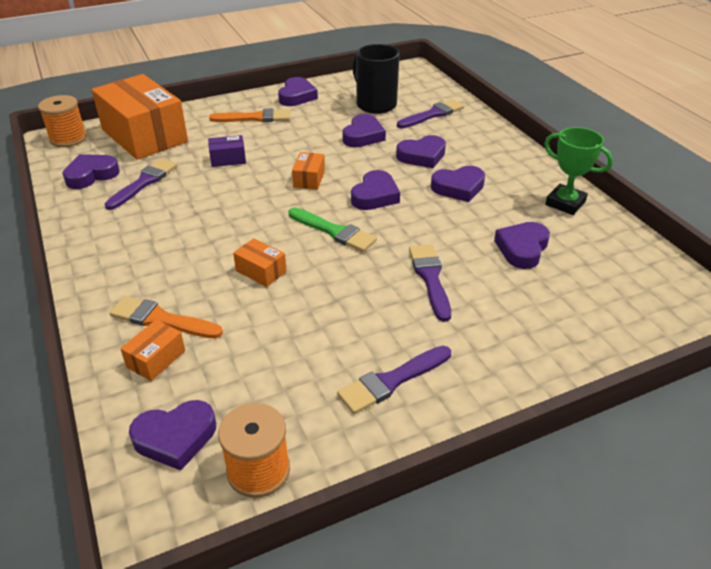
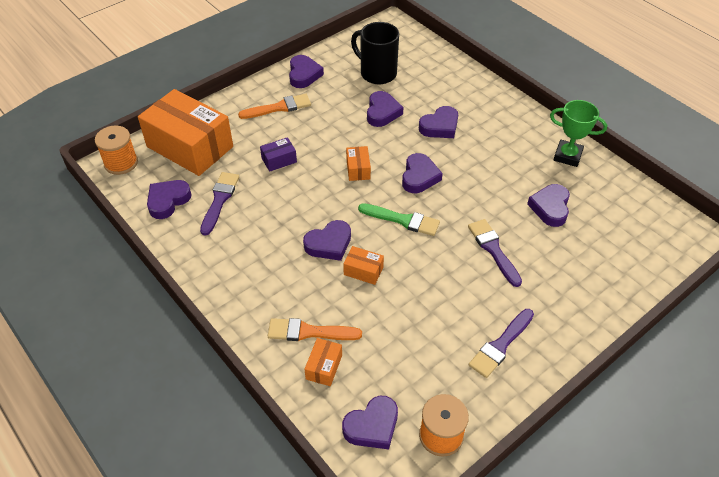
camera: 15 degrees left, 10 degrees up
(432, 114) = (430, 77): purple brush -> none
(458, 188) = (481, 155): purple heart -> purple heart (329, 244)

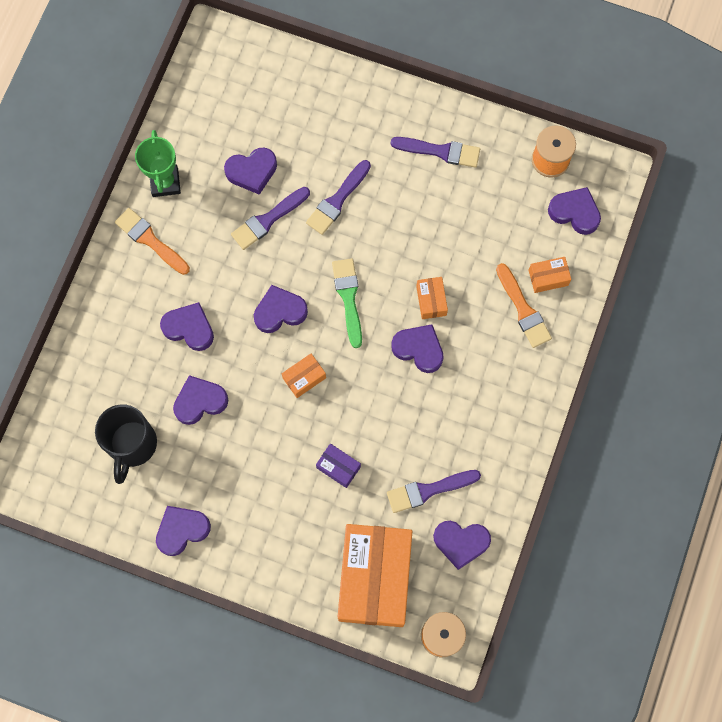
camera: 120 degrees left, 25 degrees up
(279, 107) = (256, 522): orange brush -> orange brush (150, 240)
(501, 200) = (268, 220): none -> purple brush

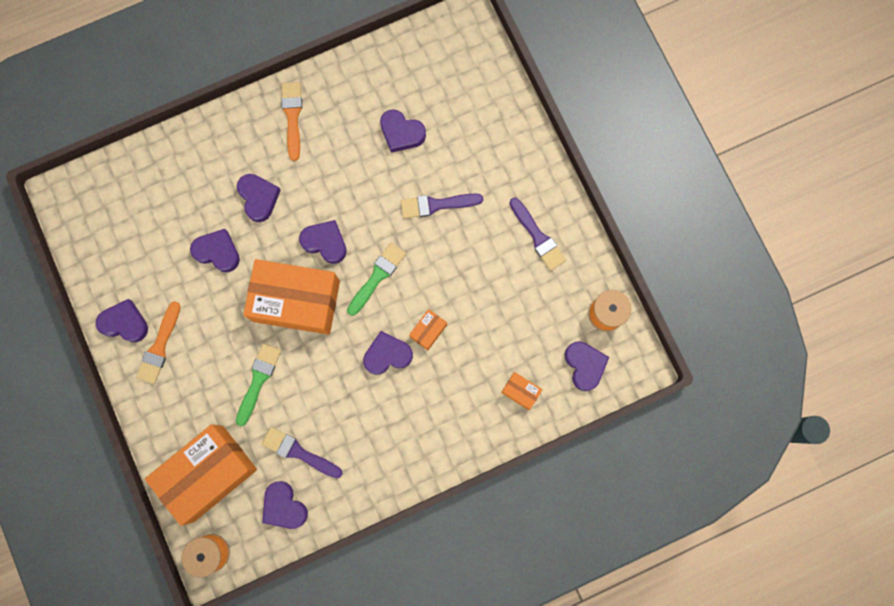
camera: 45 degrees right, 5 degrees up
(132, 445) = (149, 239): black mug -> none
(165, 182) = (340, 87): green trophy -> none
(268, 220) = (379, 175): purple brush -> none
(304, 378) = (296, 301): orange box -> orange box, size x2.45
(338, 467) = (258, 380): purple box -> green brush
(419, 349) = (387, 355): purple heart -> purple heart turned 90 degrees counterclockwise
(523, 309) = (482, 396): orange brush -> orange brush (159, 347)

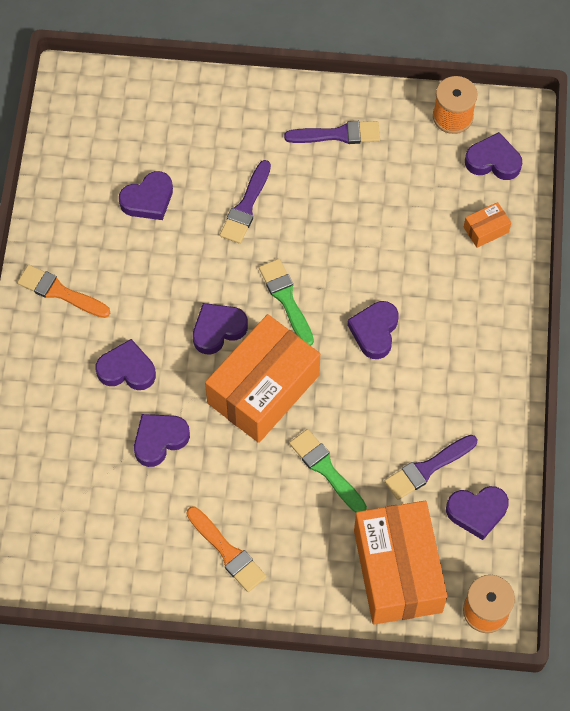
camera: 60 degrees left, 15 degrees down
(125, 323) = (178, 575): purple heart -> none
(428, 331) = (373, 281): orange box -> none

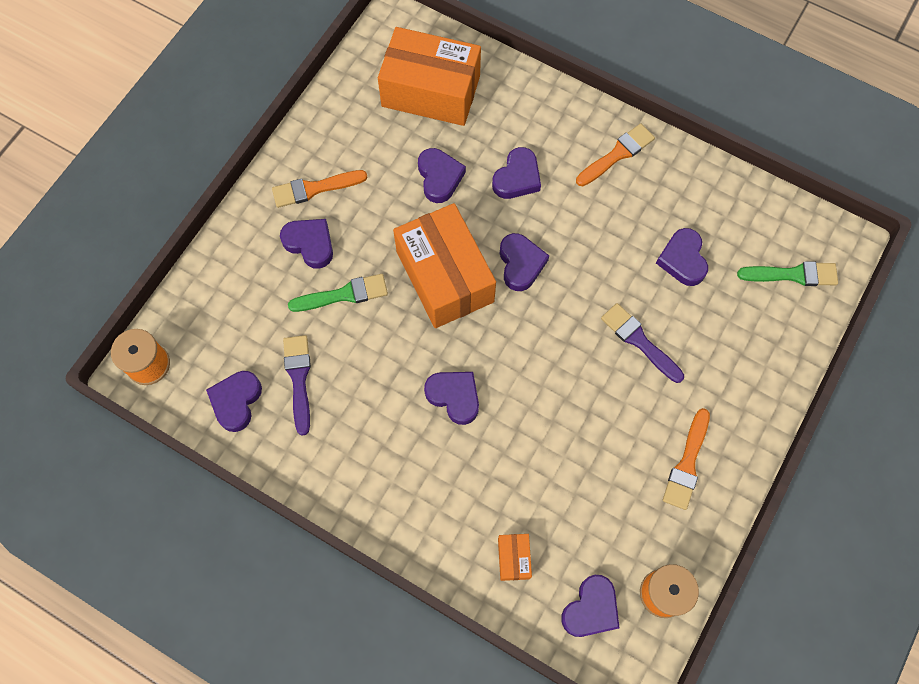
camera: 115 degrees right, 5 degrees up
(286, 299) = (524, 334): green brush -> green brush (793, 274)
(289, 526) = (310, 244): none -> purple heart
(338, 134) = (687, 464): purple brush -> orange brush
(397, 571) = (223, 310): orange box -> orange box (431, 91)

